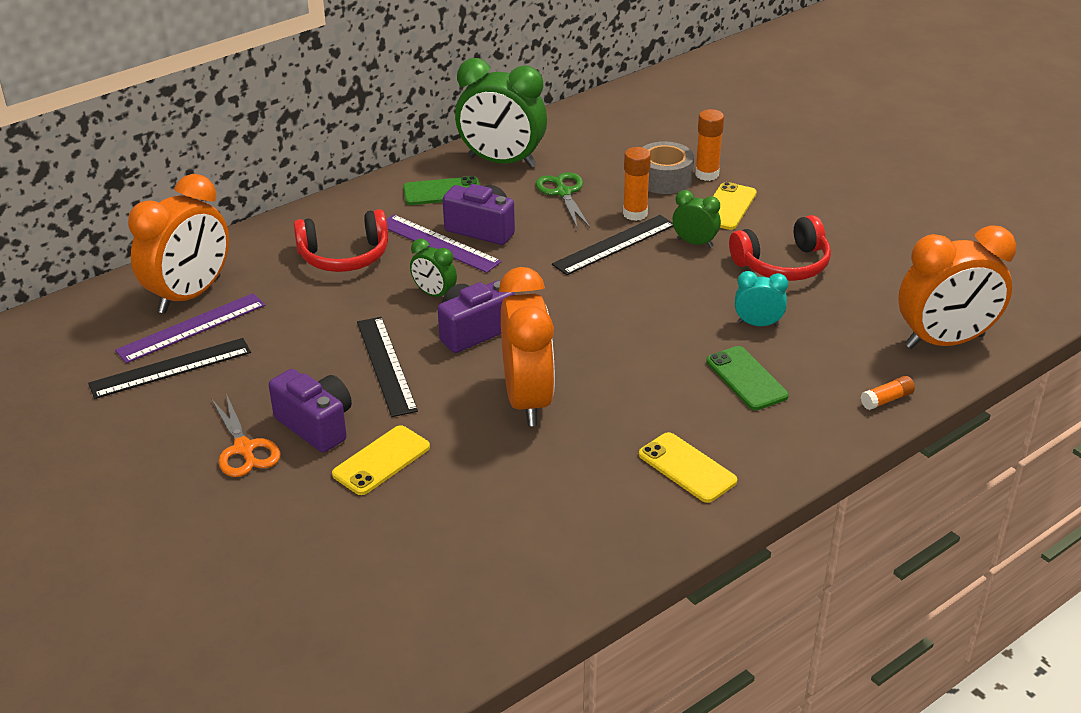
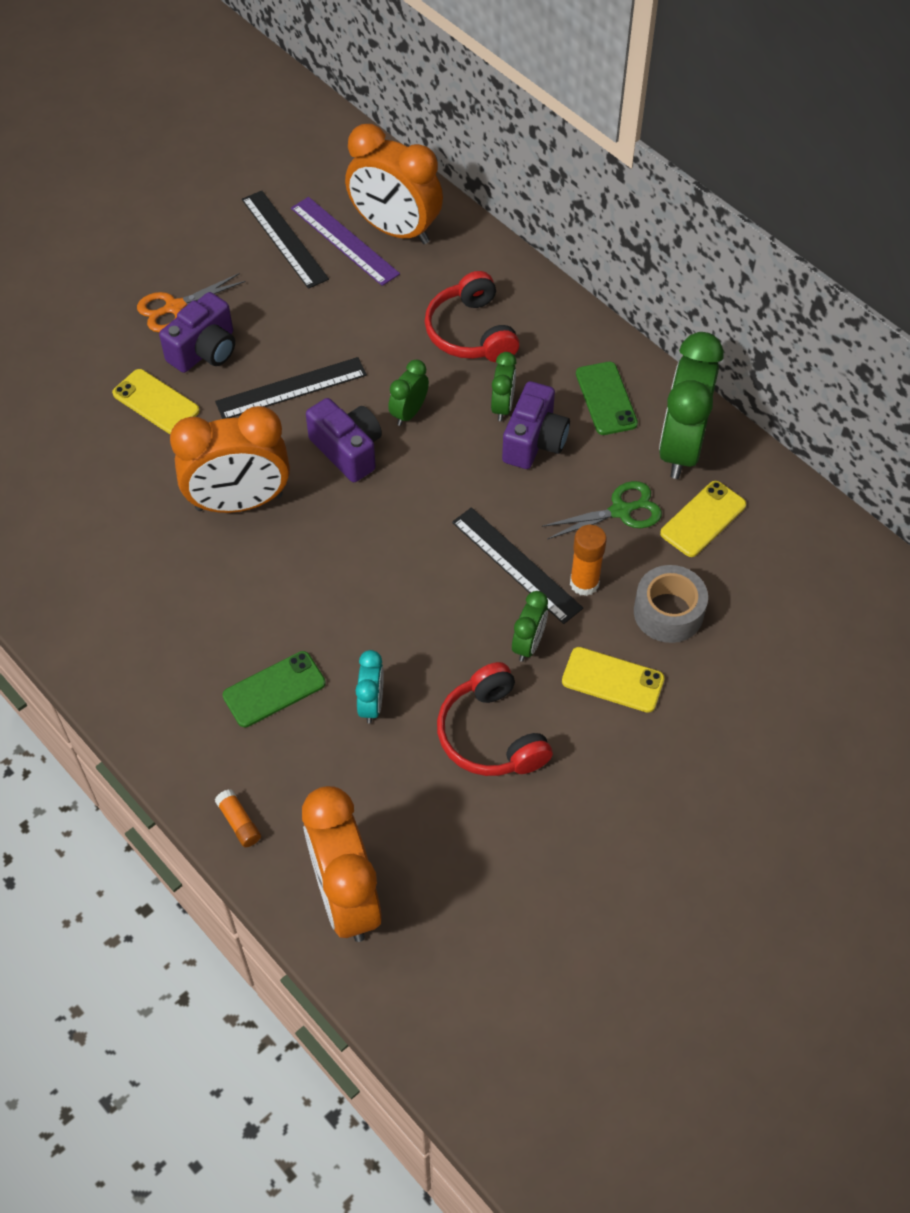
camera: 85 degrees right, 20 degrees up
(439, 243) = (502, 406): purple ruler -> green clock
(687, 468) = (137, 635): yellow phone -> yellow phone (703, 519)
(707, 174) = (687, 658): orange glue stick -> none

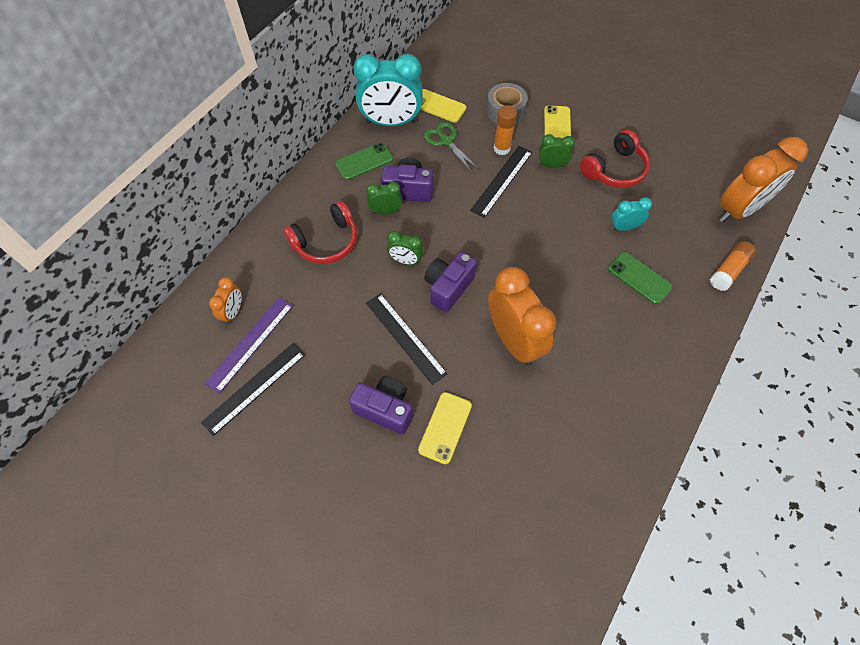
camera: 105 degrees left, 5 degrees up
(174, 307) = (346, 448): orange scissors -> none
(239, 822) = (728, 270): orange glue stick -> orange glue stick, size x1.57
(395, 230) = (233, 312): orange clock -> orange clock, size x0.48
(681, 447) = (391, 122): green clock -> turquoise clock

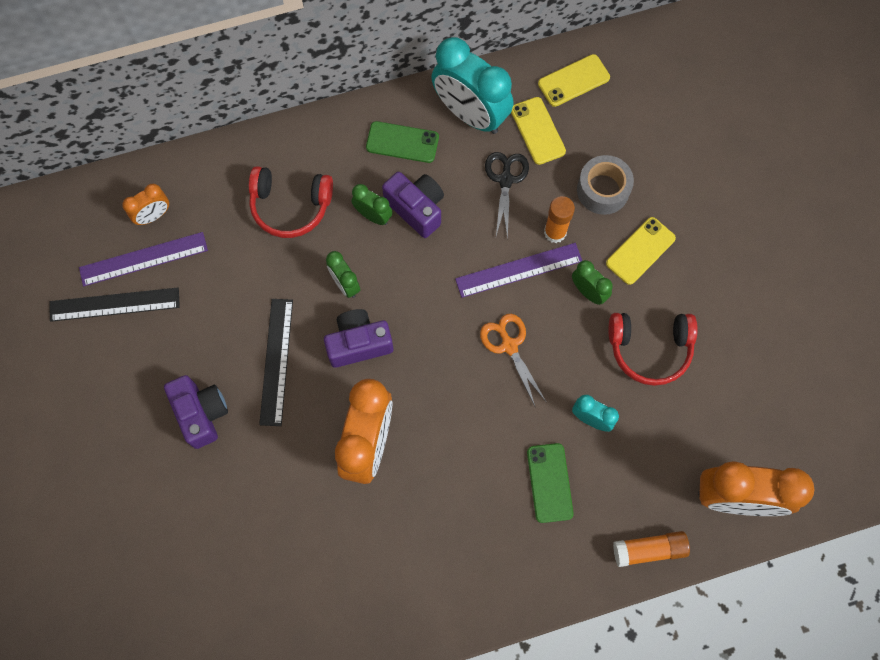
camera: 40 degrees right, 10 degrees up
(445, 427) = (235, 472): yellow phone -> yellow phone (573, 81)
(446, 141) = (505, 180): green scissors -> black scissors
(502, 181) = (518, 270): black ruler -> purple ruler
(538, 223) = (509, 345): none -> orange scissors

